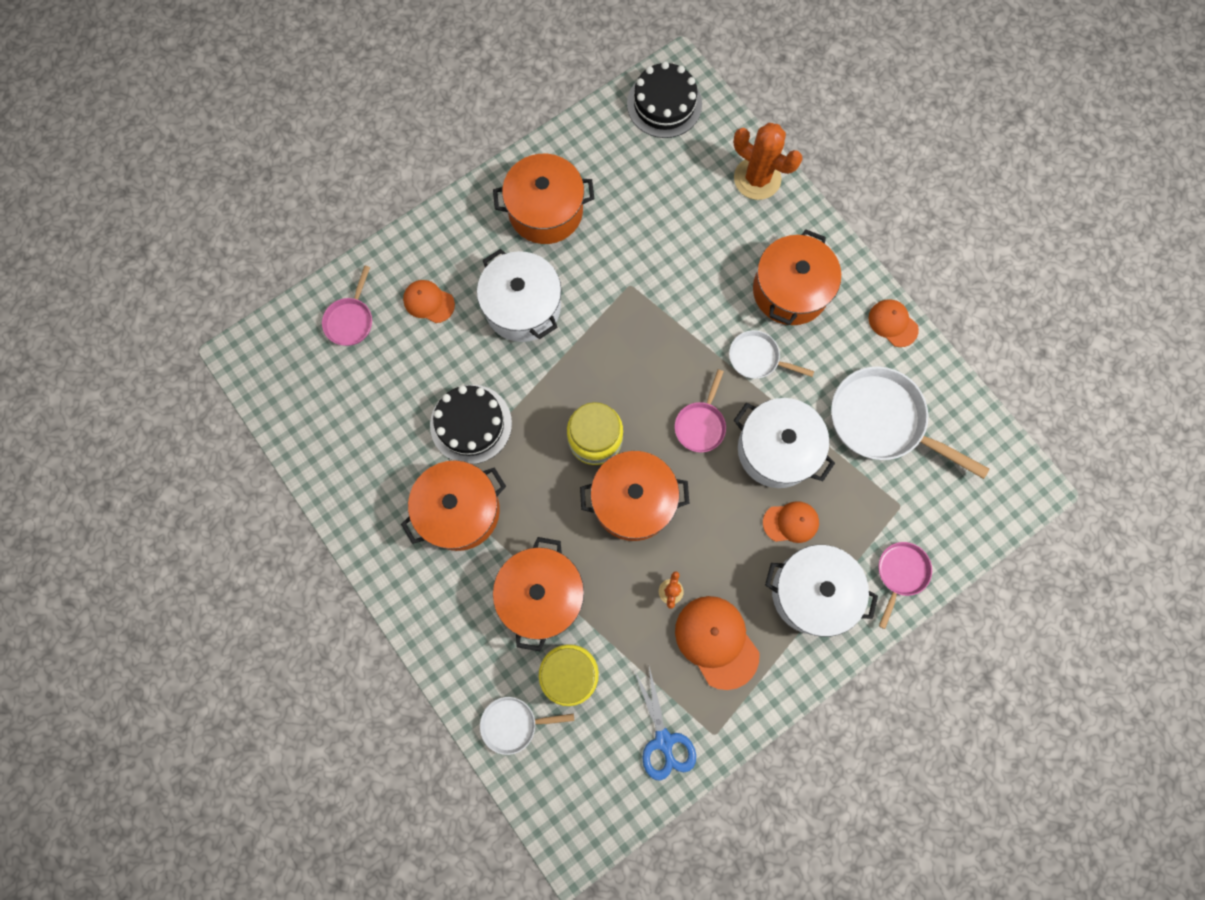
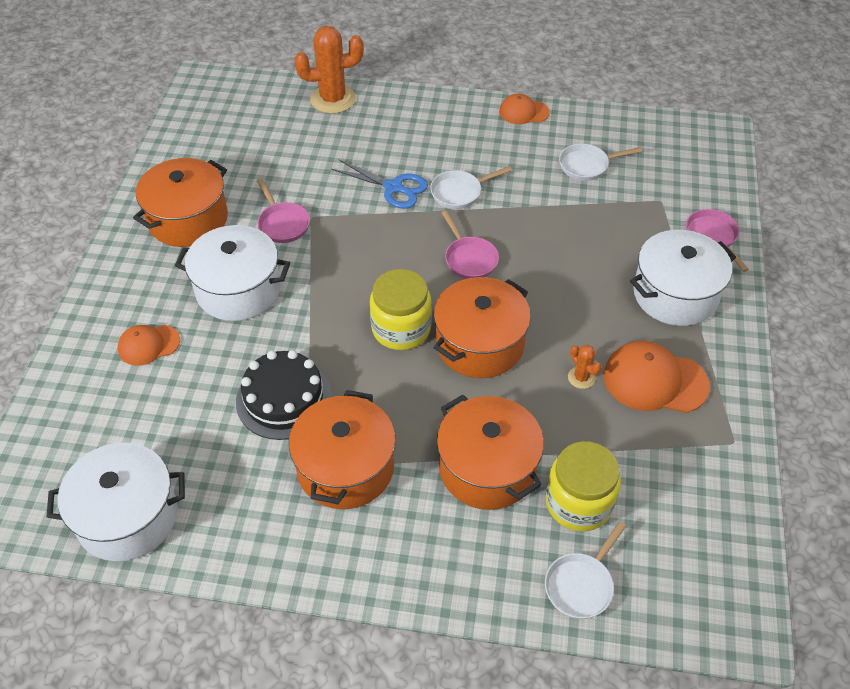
camera: 45 degrees left, 25 degrees down
(350, 320) = (85, 411): pink pan -> pink pan (282, 224)
(664, 104) = (212, 103): black cake -> none
(664, 741) = (706, 481): blue scissors -> blue scissors (394, 188)
(776, 449) = (541, 232): white pot -> white pot (127, 516)
(790, 290) = (433, 141): orange pot -> none
(791, 522) = (606, 266): orange cap -> none
(882, 421) = (587, 165): white pan -> white pan, size x0.54

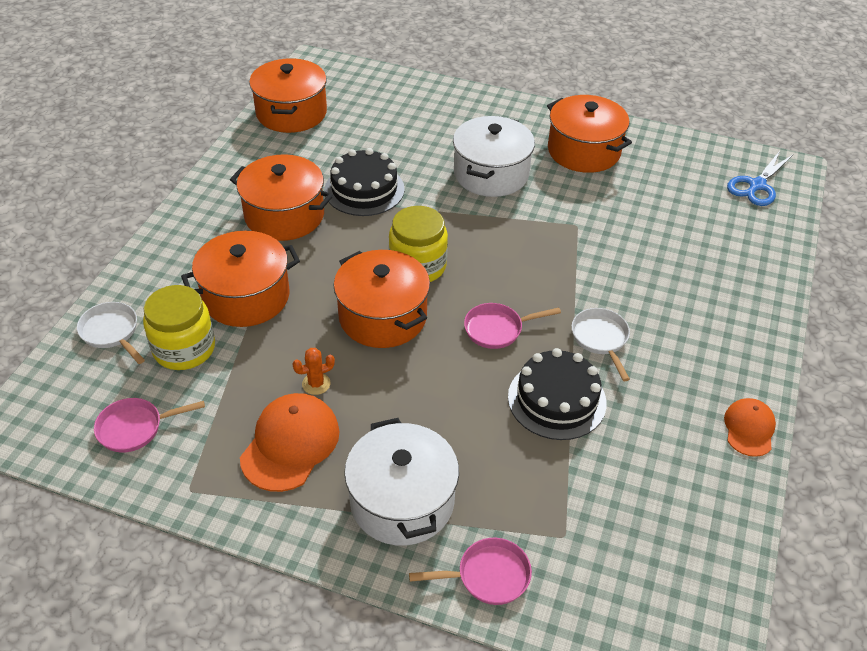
camera: 100 degrees right, 5 degrees down
(127, 516) = (291, 113): white pot -> orange pot
(148, 345) = (443, 126): orange cap -> none
(282, 224) = (569, 206): pink pan -> pink pan (135, 428)
(333, 99) = (765, 259): orange cactus -> none
(394, 188) = (613, 288): blue scissors -> blue scissors (757, 186)
(536, 214) = (556, 399): none -> black cake
(587, 165) = (639, 471): white pan -> none

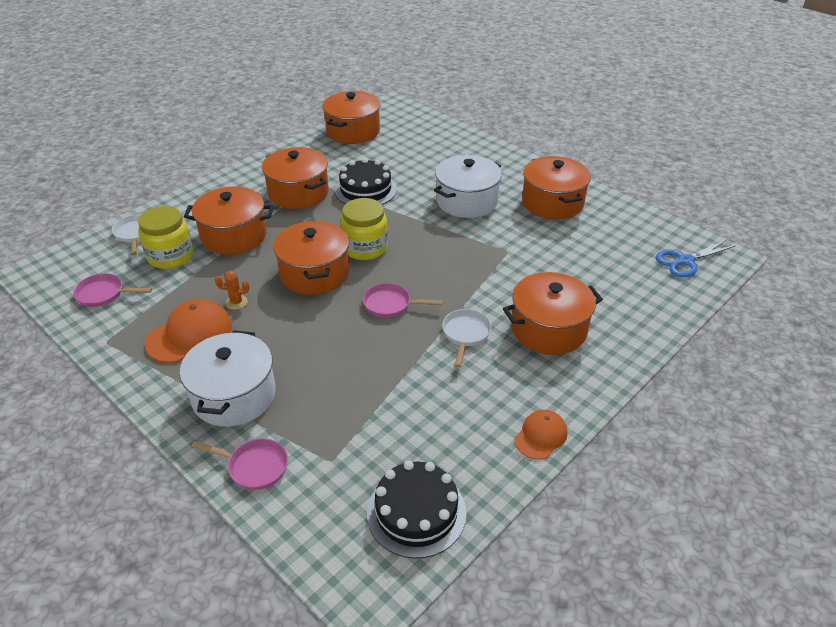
camera: 25 degrees right, 5 degrees down
(556, 399) = (398, 365): black cake -> black cake (416, 512)
(679, 306) = (548, 329): none -> orange pot

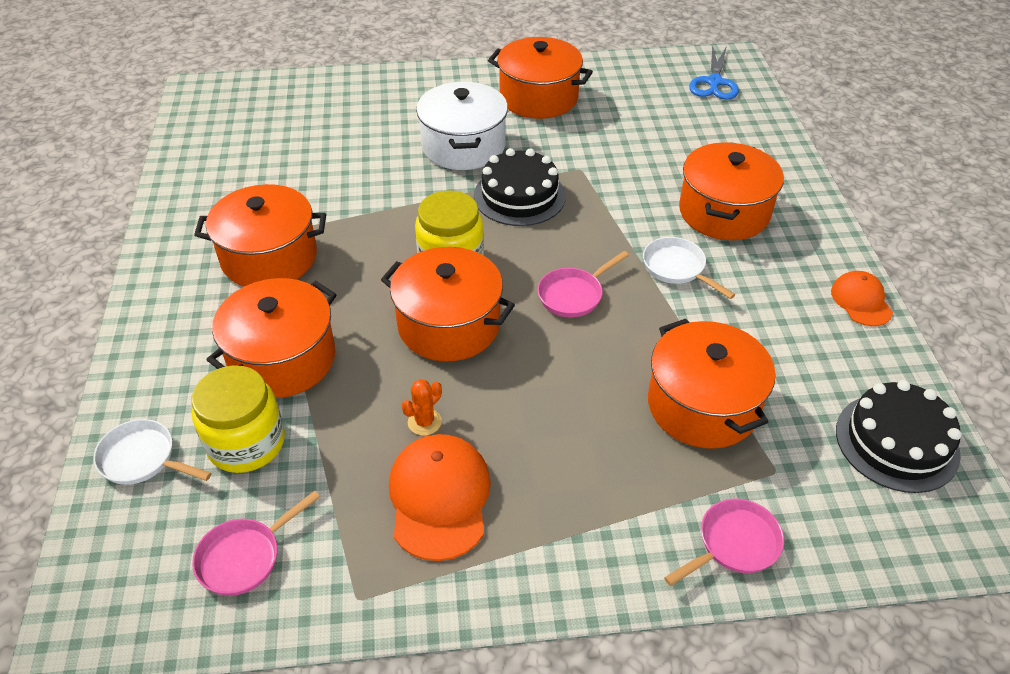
camera: 50 degrees left, 5 degrees up
(234, 395) = (598, 507): white pot -> none
(353, 131) = (206, 148): orange pot -> orange pot (702, 405)
(365, 190) = (341, 202): black cake -> black cake (519, 196)

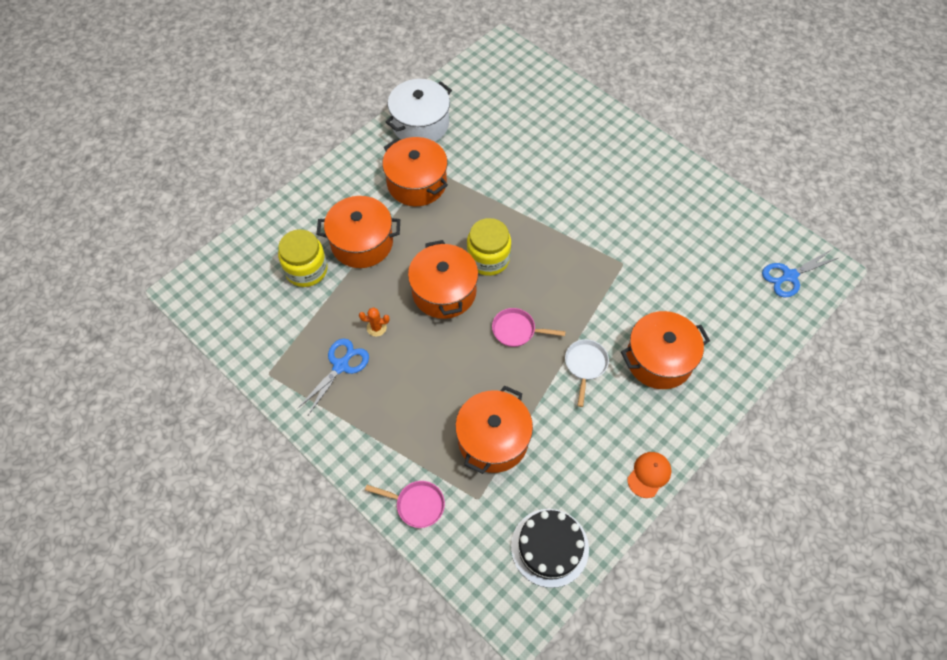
camera: 50 degrees right, 15 degrees up
(142, 459) = (267, 240): white pan -> none
(244, 557) = (254, 318): pink pan -> none
(439, 498) = (341, 365): orange cap -> blue scissors
(463, 146) = (583, 195): white pot -> white pot (420, 124)
(519, 196) = (569, 251): black cake -> none
(538, 97) = (667, 197): orange pot -> none

